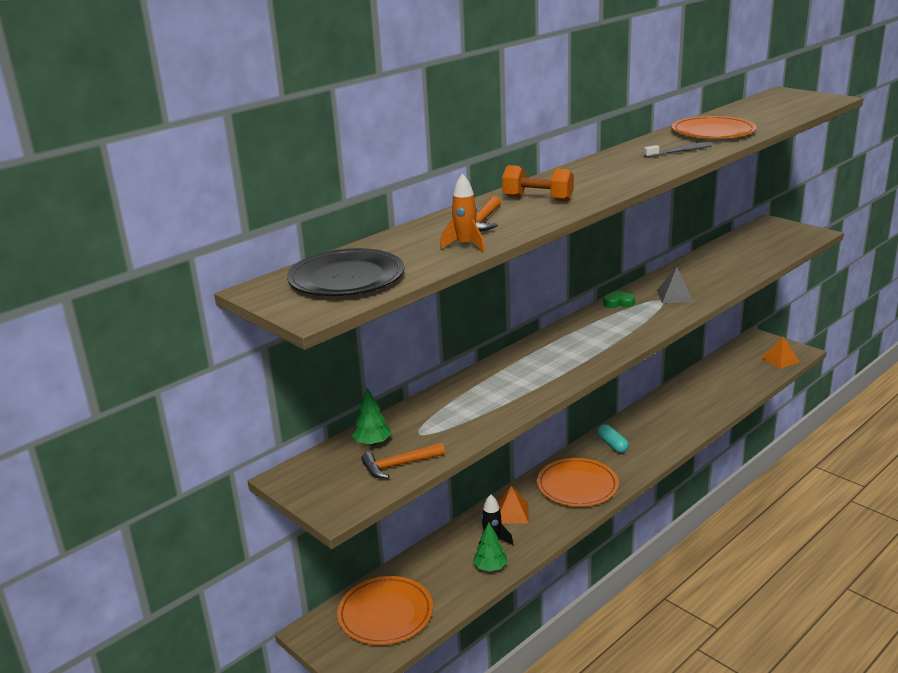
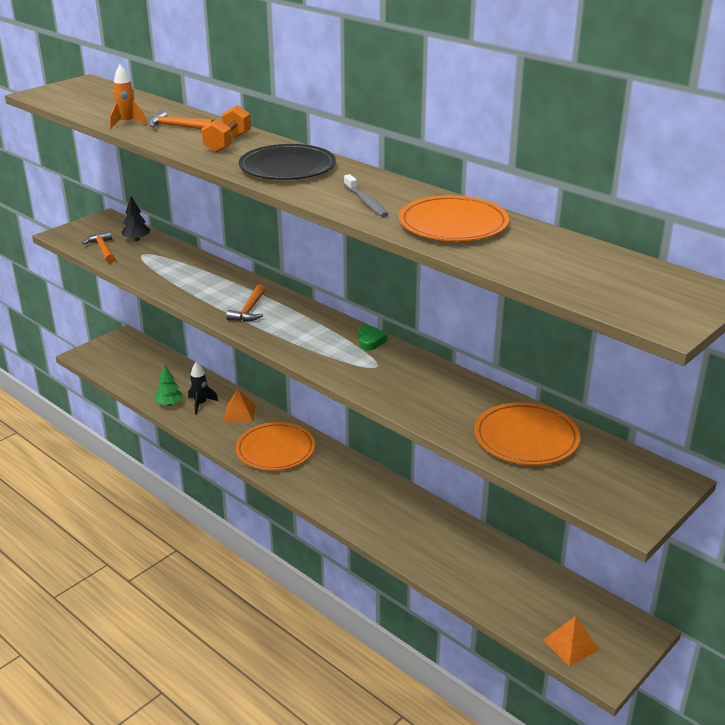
camera: 85 degrees right, 5 degrees up
(346, 278) = (88, 97): black plate -> black plate (287, 167)
(372, 443) = (136, 239): green tree -> black tree
(385, 614) = (131, 361): orange plate -> orange plate (526, 438)
(566, 357) = (249, 310): none -> orange hammer
(612, 445) = (346, 475): turquoise capsule -> none
(674, 296) = (387, 376): grey pyramid -> none

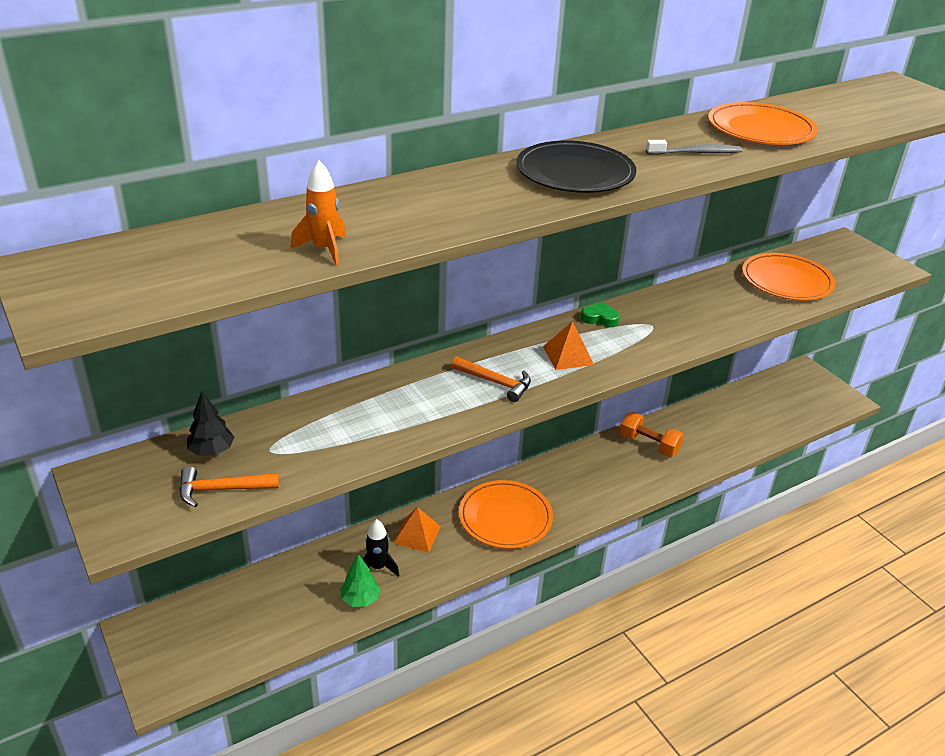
camera: 75 degrees left, 5 degrees up
(177, 127) = (371, 216): orange hammer -> none
(228, 143) = (467, 193): orange dumbbell -> orange dumbbell (649, 445)
(571, 645) = (818, 406): orange pyramid -> orange pyramid (568, 355)

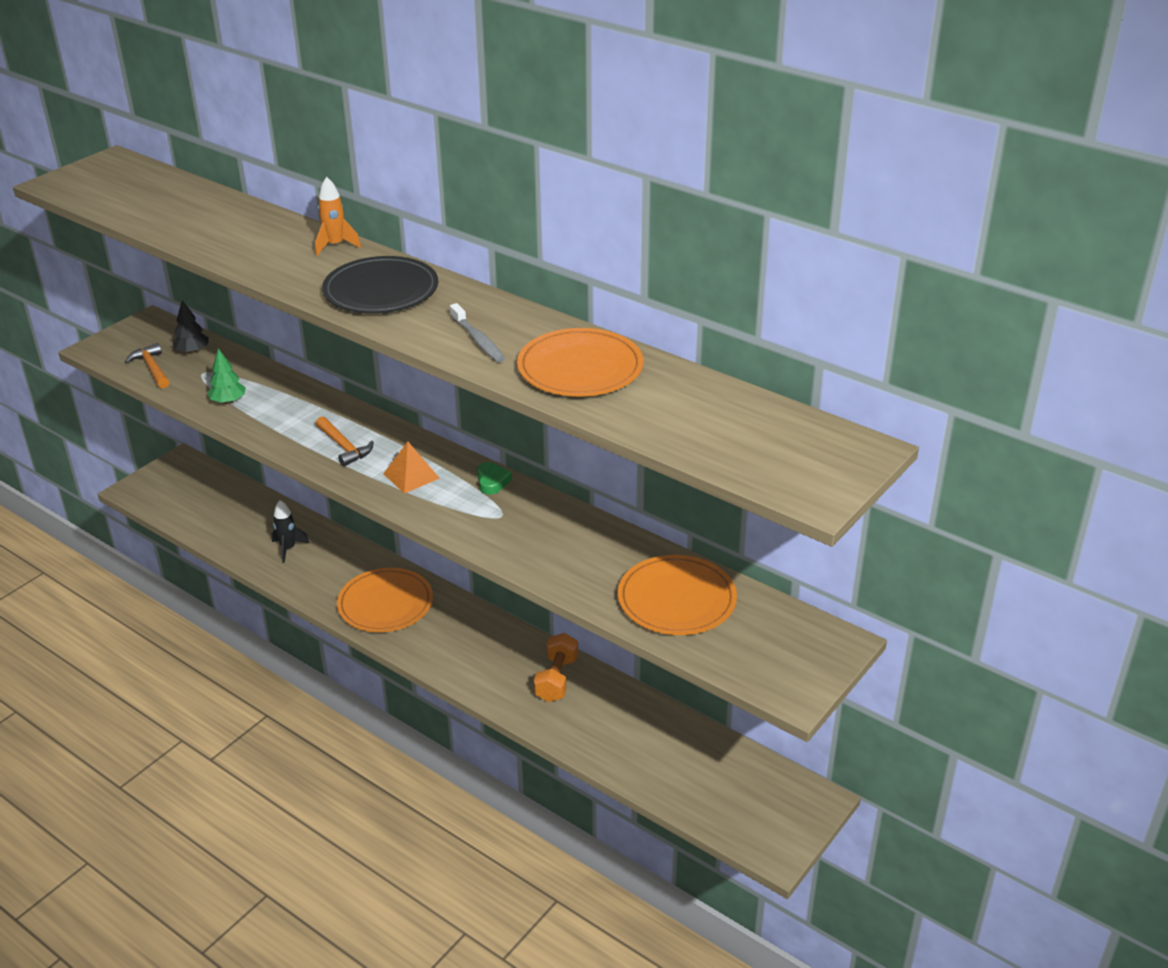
camera: 70 degrees right, 0 degrees up
(324, 249) = (177, 228): orange rocket -> orange rocket (335, 246)
(360, 599) = (249, 550): green tree -> green tree (228, 401)
(417, 534) = (337, 558): orange pyramid -> none
(495, 382) = (344, 447): orange hammer -> orange hammer turned 45 degrees counterclockwise

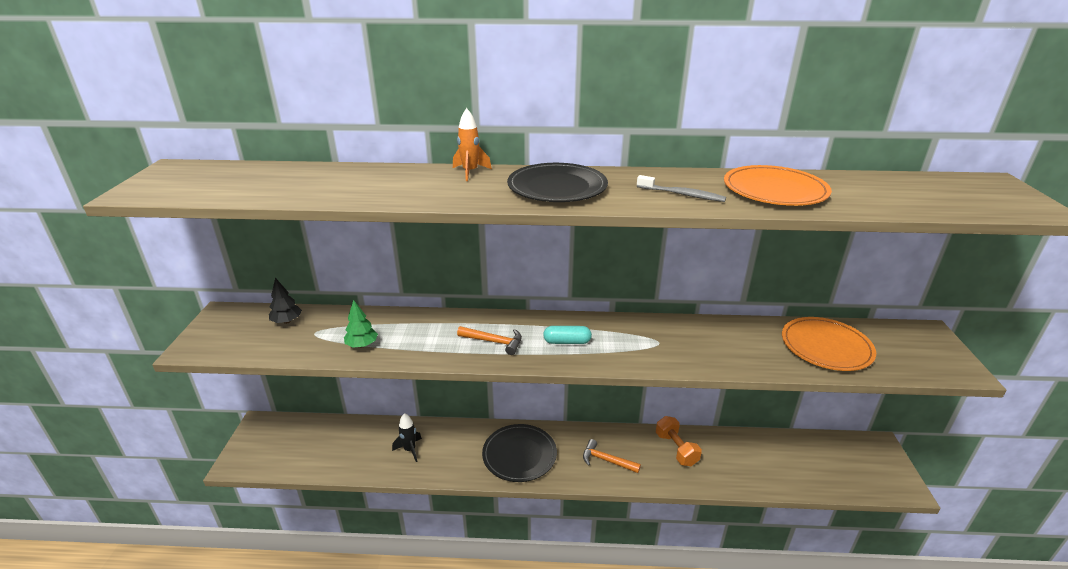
camera: 35 degrees left, 5 degrees down
(152, 368) = (264, 345): orange hammer -> orange hammer (606, 460)
(385, 604) = (519, 455): orange plate -> black plate
(411, 476) = (567, 342): orange pyramid -> turquoise capsule
(492, 481) = (622, 324): green heart -> none

